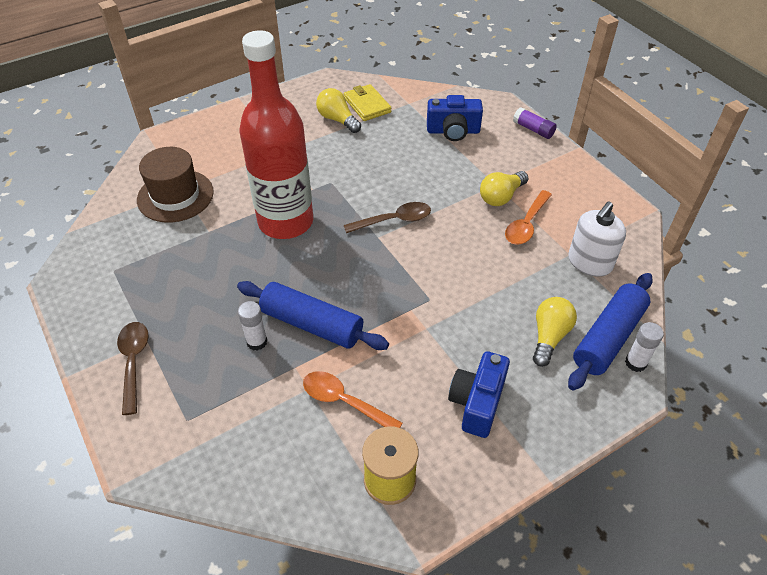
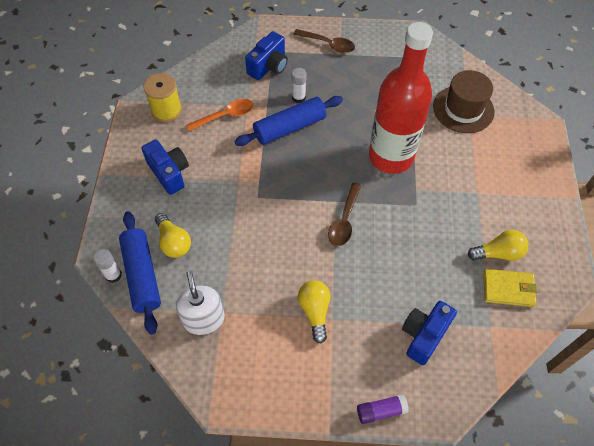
camera: 125 degrees right, 10 degrees up
(220, 407) = (269, 66): none -> blue camera
(526, 224) = (273, 306): orange spoon -> none

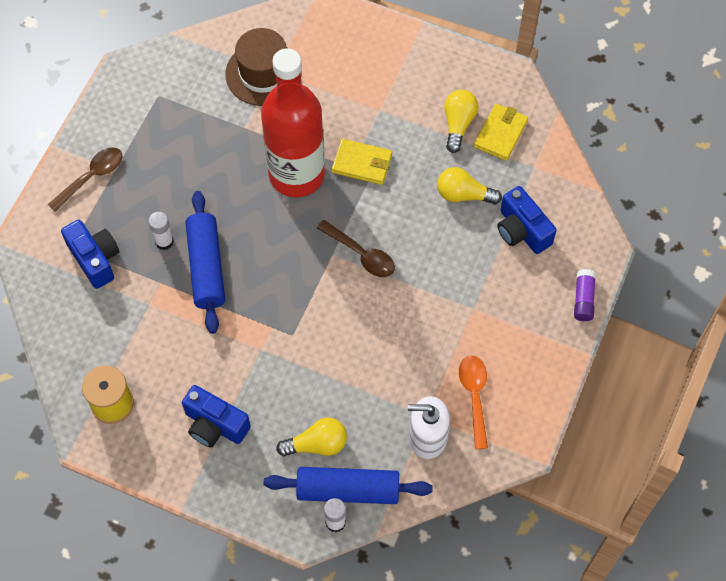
camera: 70 degrees left, 5 degrees up
(169, 173) = (215, 425): blue camera -> blue camera turned 135 degrees counterclockwise
(225, 116) = (154, 335): orange spoon -> orange spoon (474, 396)
(315, 311) = (459, 322): yellow light bulb -> yellow light bulb (463, 195)
(423, 196) = (362, 163): none -> yellow wallet

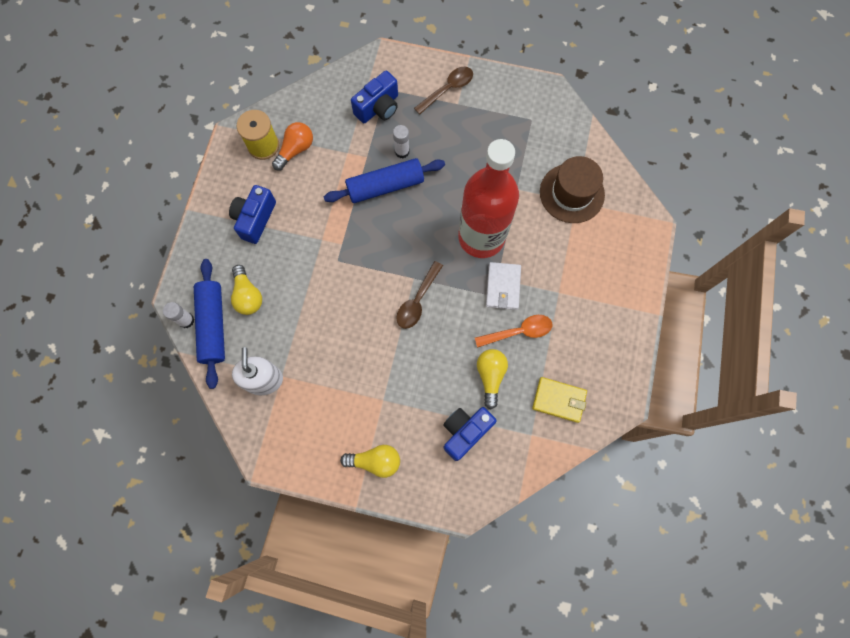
camera: 80 degrees right, 10 degrees up
(92, 177) = (448, 89): brown spoon -> brown spoon turned 75 degrees counterclockwise
(129, 365) = (295, 150): none -> orange light bulb
(362, 163) = (503, 287): yellow wallet -> white wallet
(458, 124) = (560, 361): yellow light bulb -> yellow light bulb (375, 461)
(474, 396) = (303, 412): orange spoon -> orange spoon (519, 331)
(583, 299) = (407, 495): purple glue stick -> none

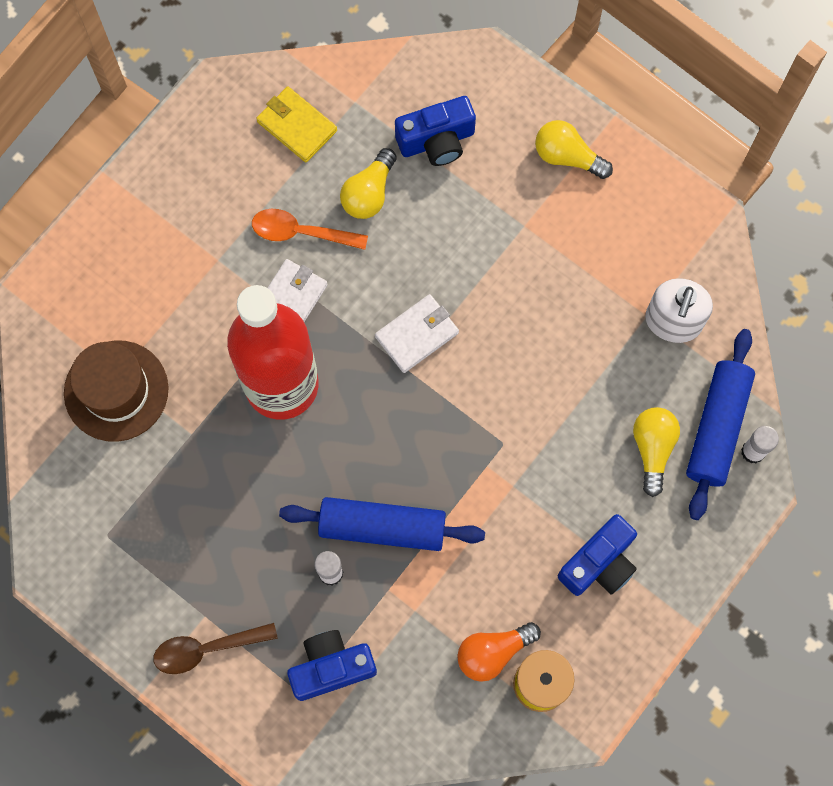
camera: 155 degrees left, 0 degrees up
(417, 301) = (417, 334): brown spoon -> white wallet

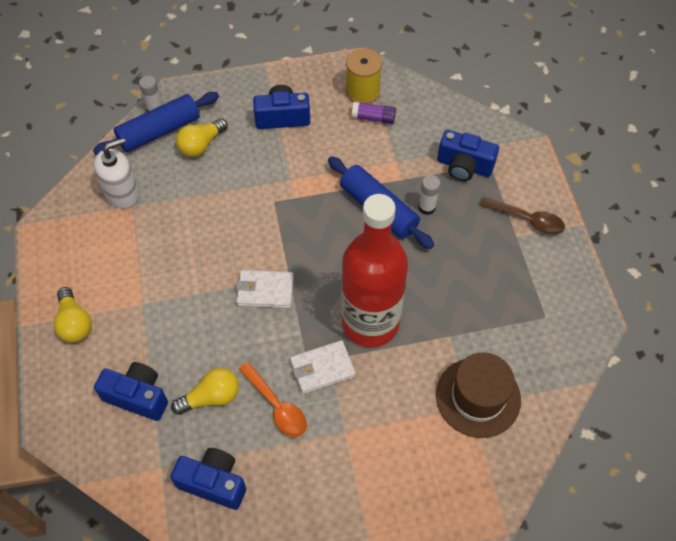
camera: 140 degrees left, 15 degrees down
(297, 126) = (213, 482): yellow wallet -> blue camera
(493, 652) = (373, 118): orange light bulb -> purple glue stick

